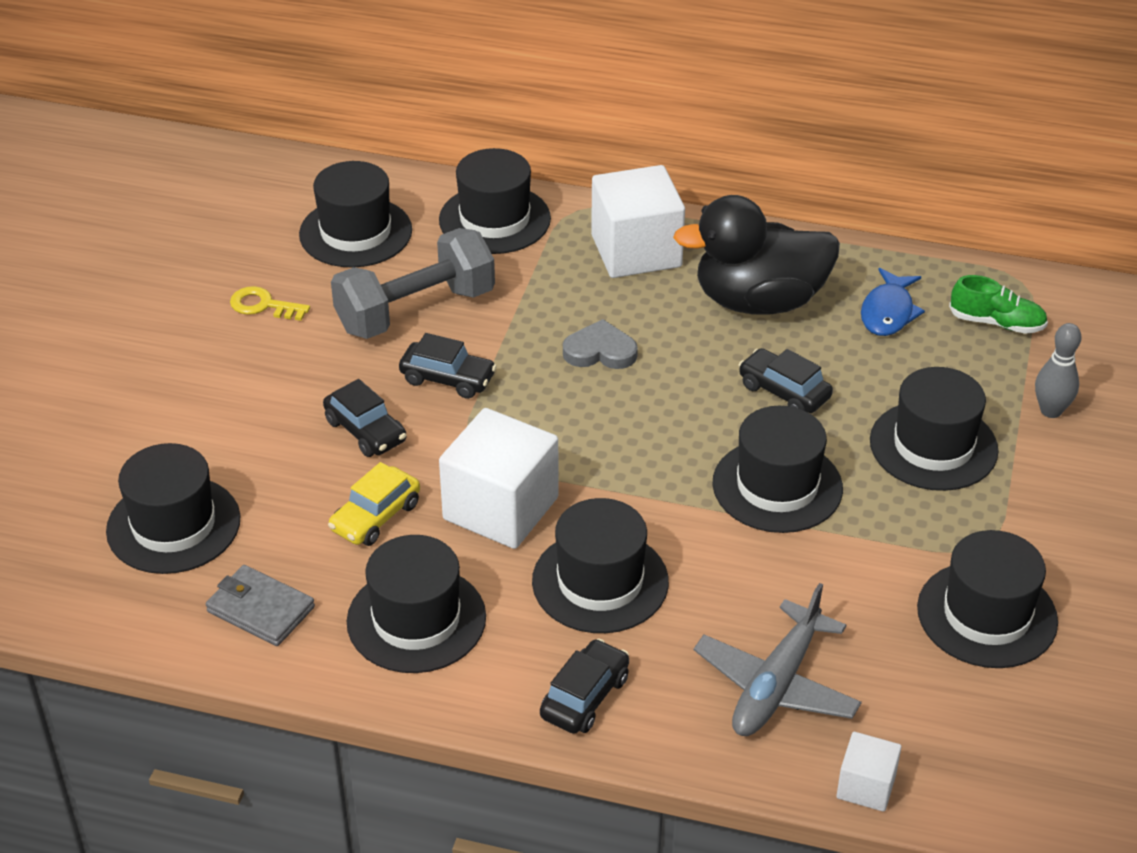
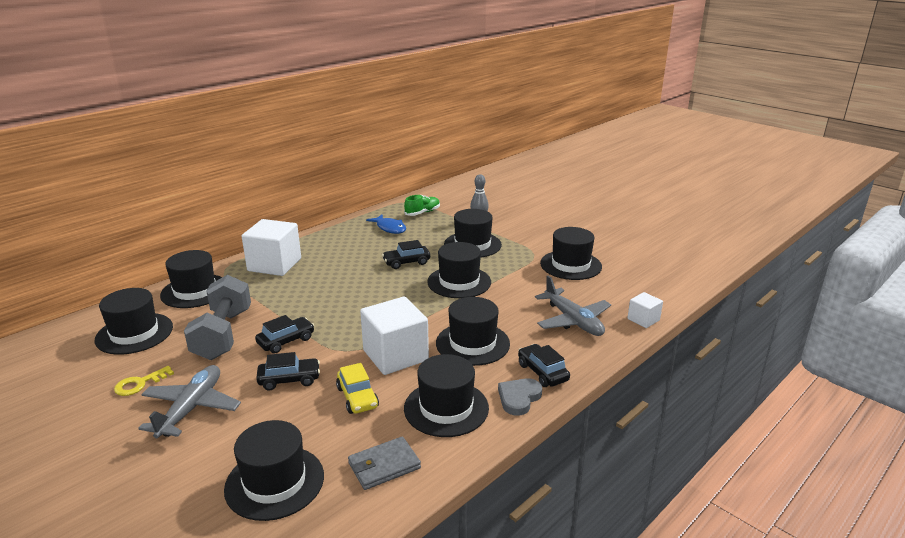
camera: 60 degrees left, 15 degrees down
(251, 378) = (192, 408): none -> grey plane
(600, 351) = (325, 294): grey heart -> grey heart (519, 398)
(759, 301) = (347, 250): black duck -> none

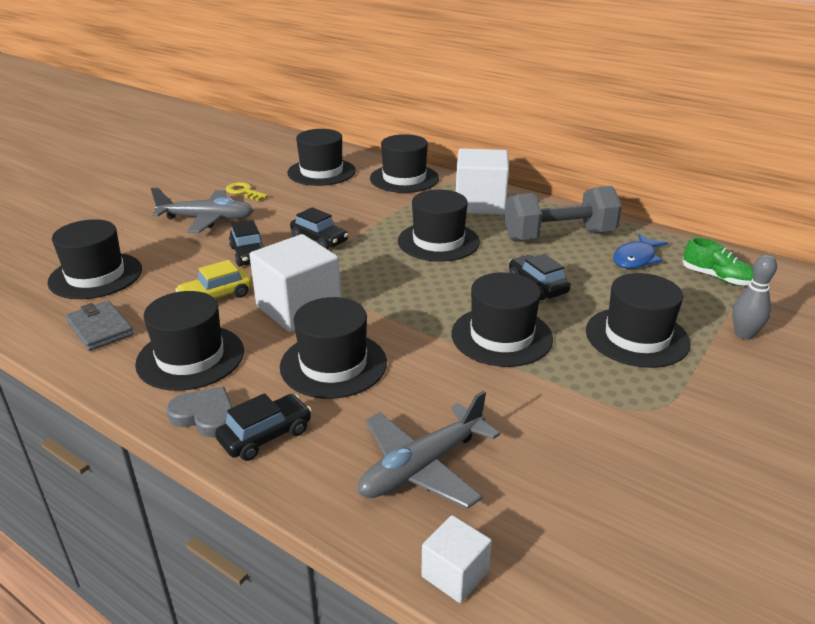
camera: 80 degrees right, 5 degrees up
(223, 334) = (326, 207): grey dumbbell -> grey dumbbell (559, 236)
(570, 265) = (635, 460): black hat -> black hat (438, 241)

